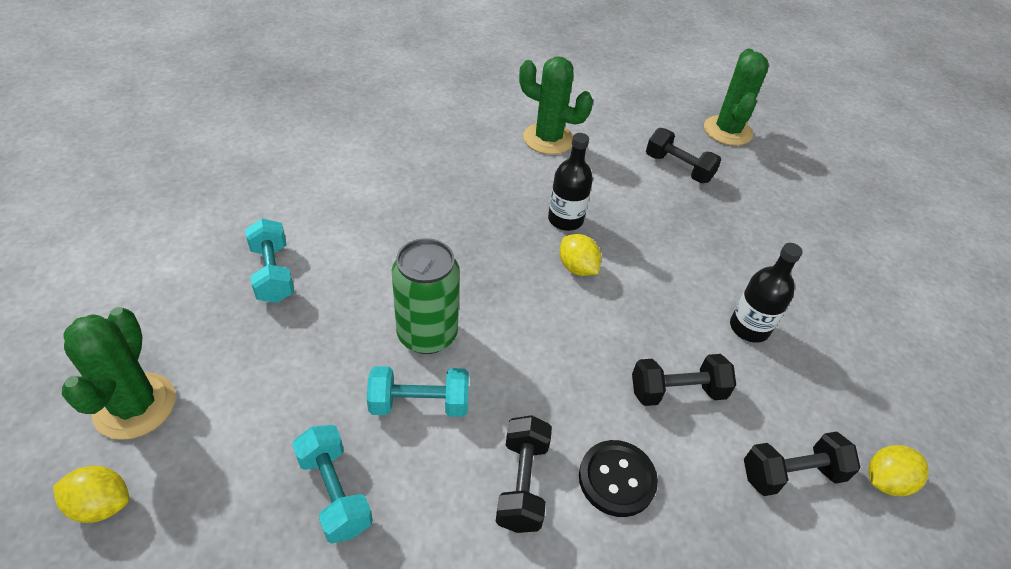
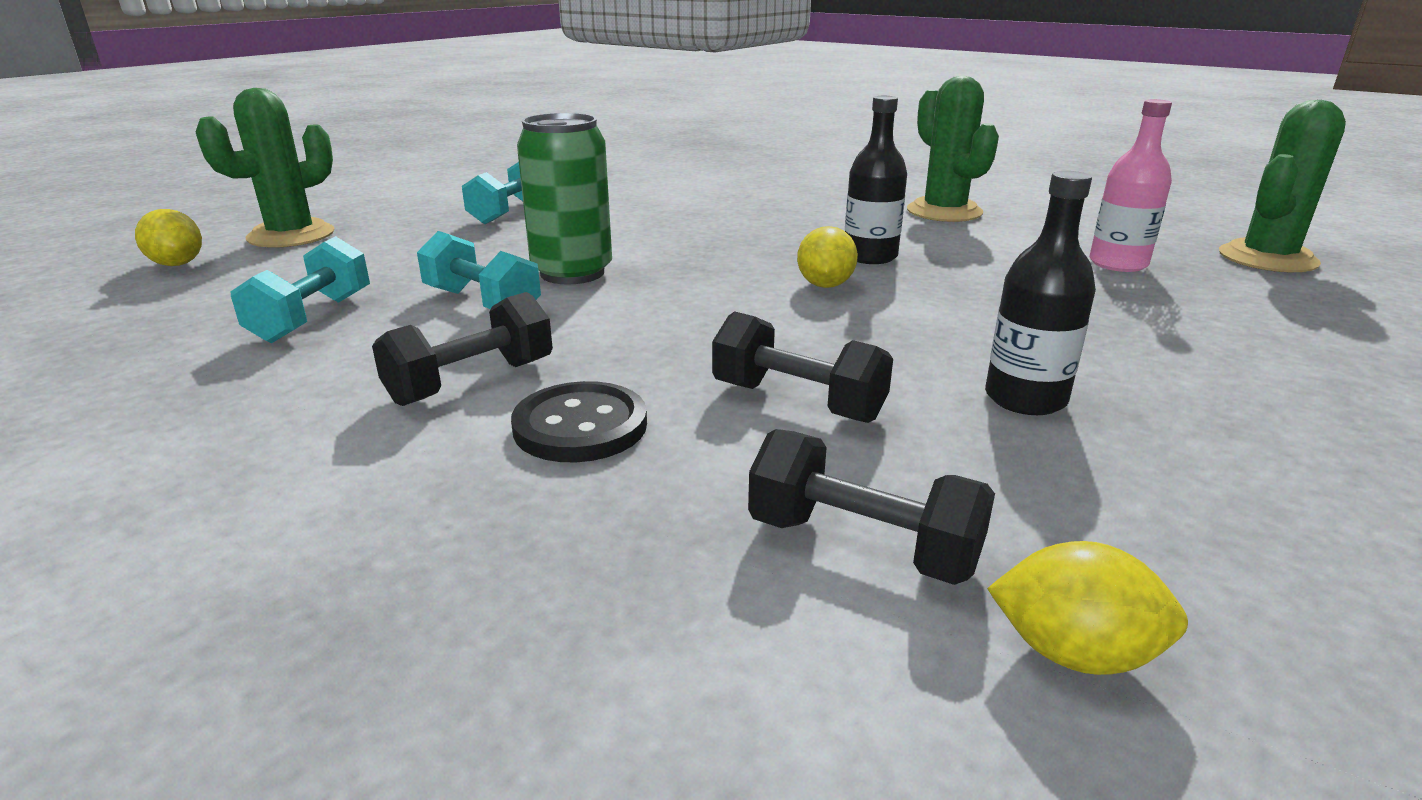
camera: 45 degrees right, 20 degrees down
(678, 168) = (1118, 264): black dumbbell -> pink bottle

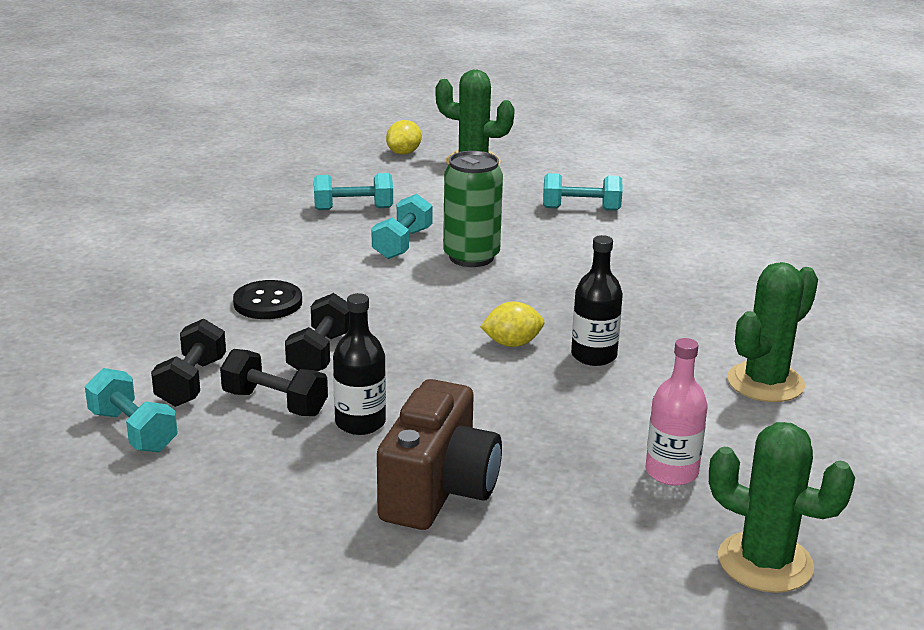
camera: 70 degrees right, 0 degrees up
(471, 382) = (300, 267): black dumbbell -> black dumbbell (275, 403)
(1073, 653) = (133, 431): yellow lemon -> turquoise dumbbell
(1202, 372) = (438, 491): none -> brown camera

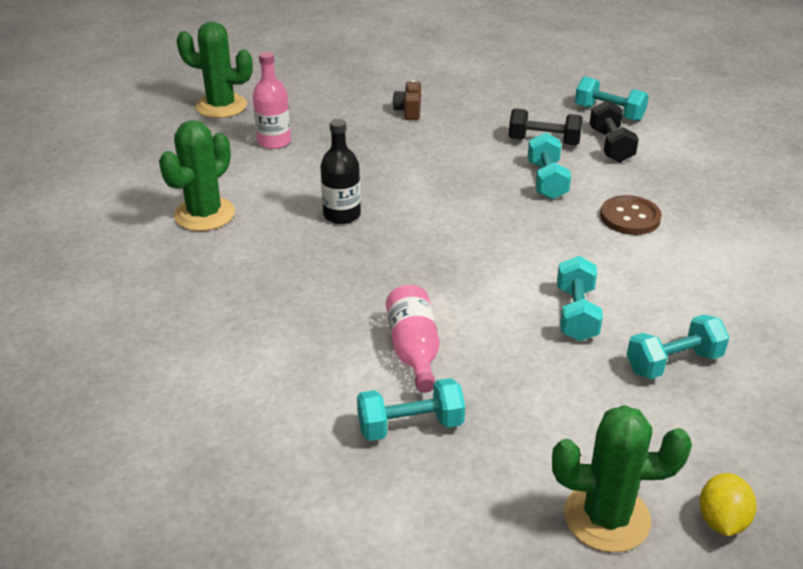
camera: 165 degrees right, 10 degrees up
(268, 303) = (630, 217): black button -> brown button
(320, 353) = (547, 180): black dumbbell -> turquoise dumbbell
(360, 423) = (480, 139): black bottle -> none
(438, 491) = (409, 111): brown camera -> brown camera, size x0.47
(471, 257) = (496, 308): green can -> none
(512, 344) = (410, 214): yellow lemon -> none
(560, 243) = (414, 350): none -> pink bottle

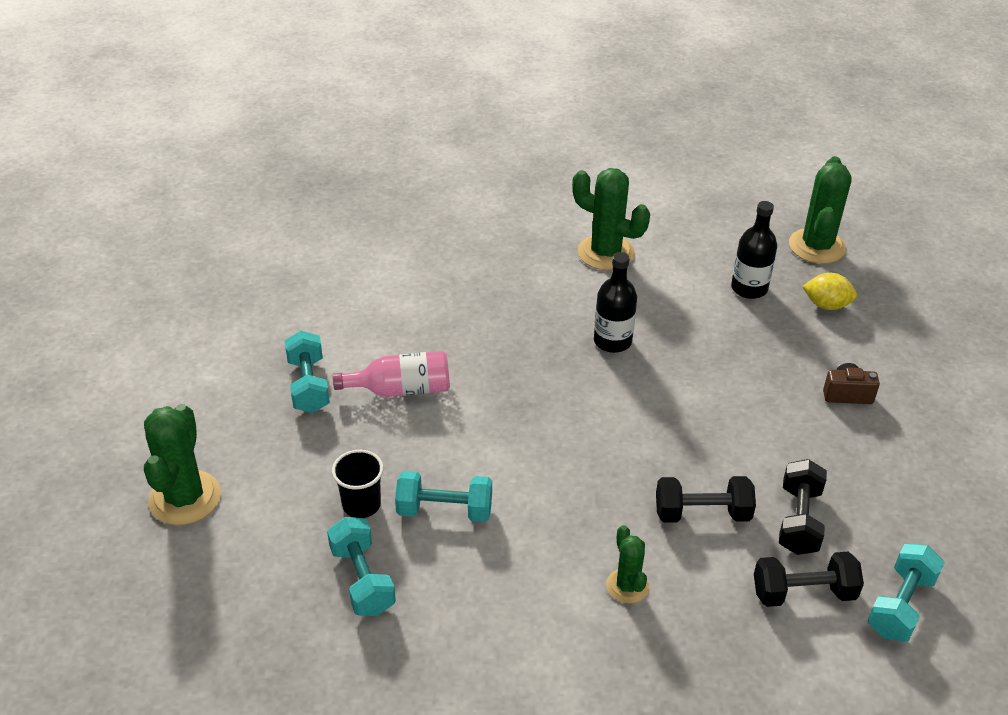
camera: 90 degrees right, 5 degrees up
(274, 141) = (749, 288): pink bottle -> black bottle
(547, 180) = (702, 513): turquoise dumbbell -> black dumbbell
(582, 369) = (361, 505): none -> black cup
(630, 217) = (627, 586): brown button -> green cactus
(722, 521) = (161, 575): yellow lemon -> yellow lemon (826, 305)

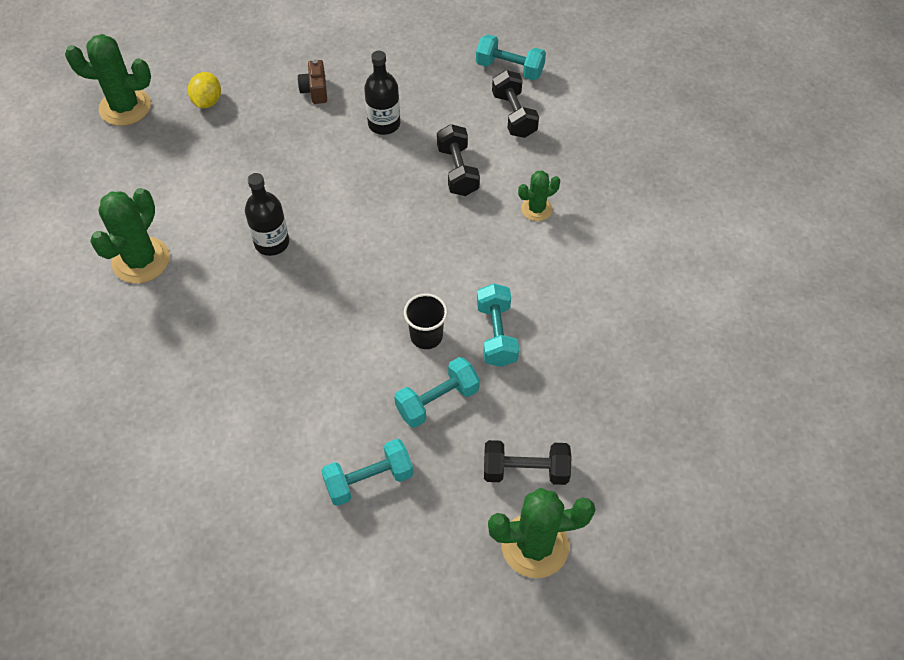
camera: 100 degrees left, 15 degrees up
(361, 505) = (506, 396): black cup -> black cup (426, 336)
(362, 579) = (581, 377): turquoise dumbbell -> turquoise dumbbell (437, 401)
(401, 389) = (361, 397): pink bottle -> none
(749, 288) = (189, 152): black bottle -> black bottle (384, 124)
(798, 520) = (450, 118): black dumbbell -> black dumbbell (525, 470)

